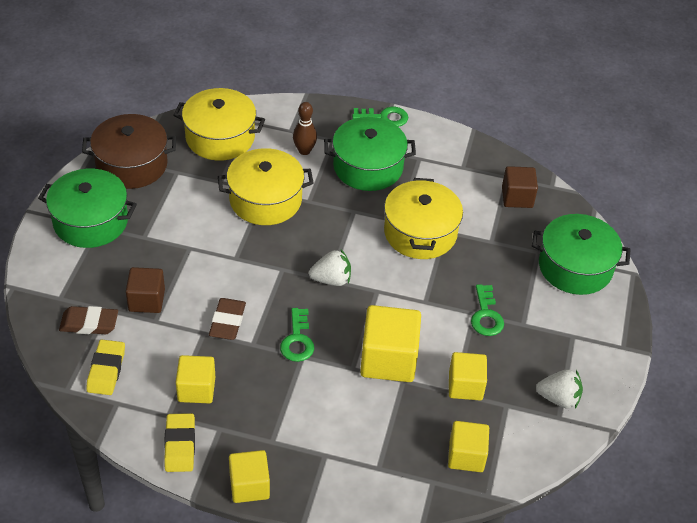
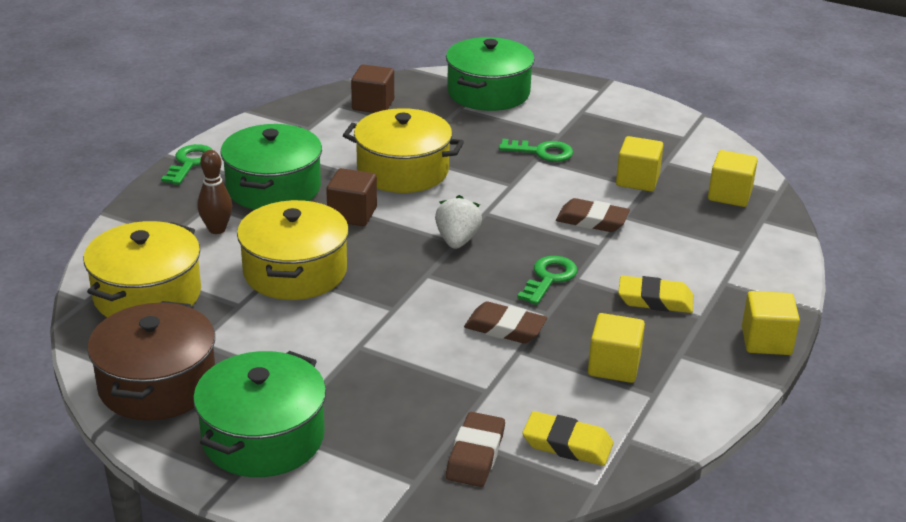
camera: 75 degrees left, 15 degrees down
(146, 300) = (446, 395): brown cube -> brown cube (352, 214)
(180, 445) = (703, 389): yellow eraser -> yellow eraser (655, 300)
(297, 340) = (549, 278): green key -> green key turned 75 degrees counterclockwise
(388, 359) = (592, 220): yellow cube -> brown eraser
(558, 398) = (661, 133): white strawberry -> none

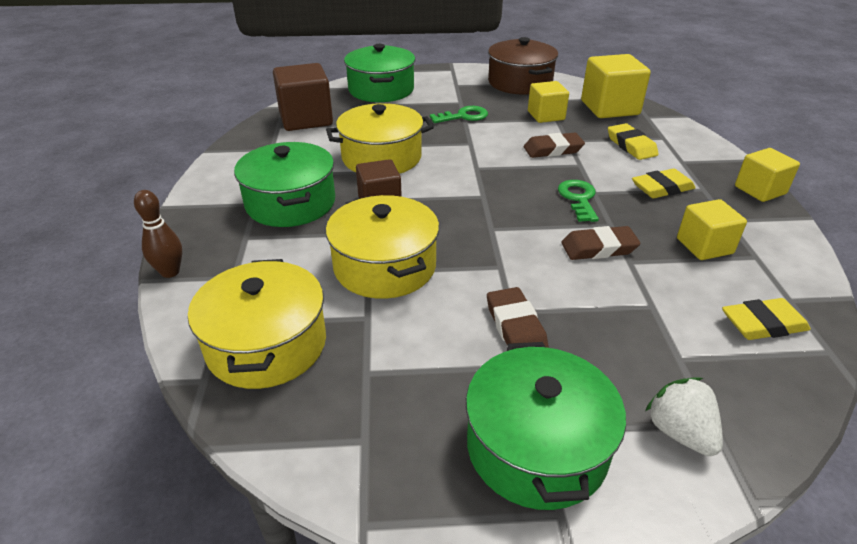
camera: 30 degrees left, 5 degrees up
(157, 384) = (371, 440): brown pot -> brown pot (520, 82)
(190, 163) = (192, 207): green key -> none
(217, 229) = (275, 255): brown bowling pin -> brown bowling pin (170, 272)
(373, 105) = (306, 119): brown cube -> brown cube, size x1.58
(457, 240) = (482, 194): white strawberry -> white strawberry (680, 432)
(475, 454) = (719, 368): brown eraser -> brown eraser (515, 327)
(689, 245) = (631, 146): none -> yellow eraser
(729, 195) = (609, 108): yellow cube -> yellow cube, size x1.58

